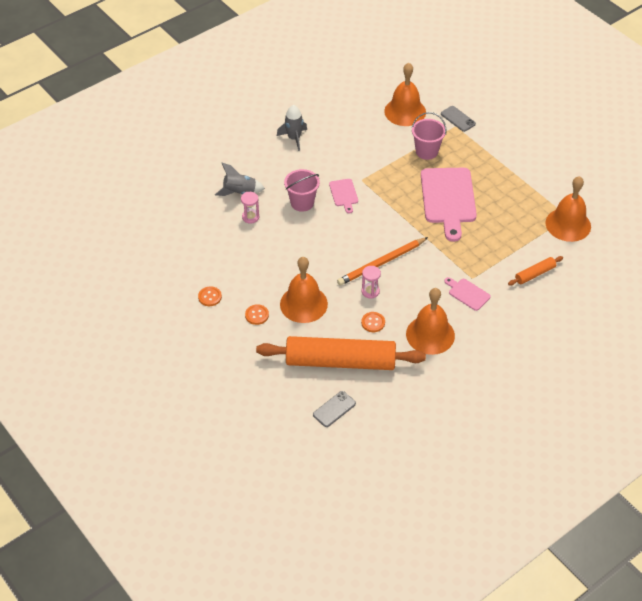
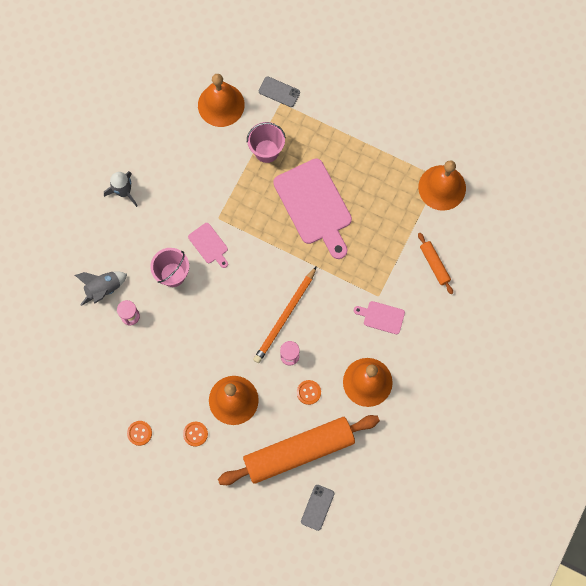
camera: 25 degrees left, 25 degrees up
(534, 274) = (434, 264): orange rolling pin -> orange rolling pin turned 60 degrees counterclockwise

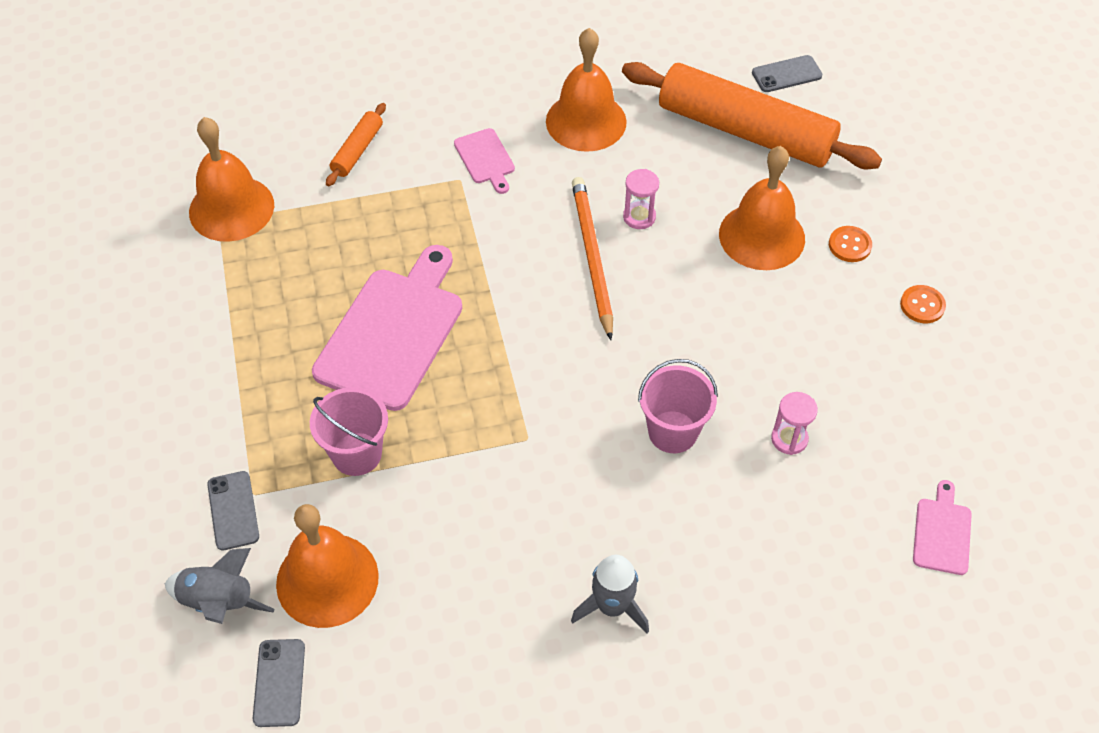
camera: 130 degrees left, 20 degrees down
(103, 289) = (790, 507): grey rocket -> grey rocket (219, 602)
(194, 64) = (279, 683): none -> grey phone
(209, 245) = (581, 419): pink cutting board -> pink cutting board (942, 533)
(285, 316) = (592, 257): orange pencil -> orange pencil turned 90 degrees counterclockwise
(308, 392) = (663, 168): orange button -> none

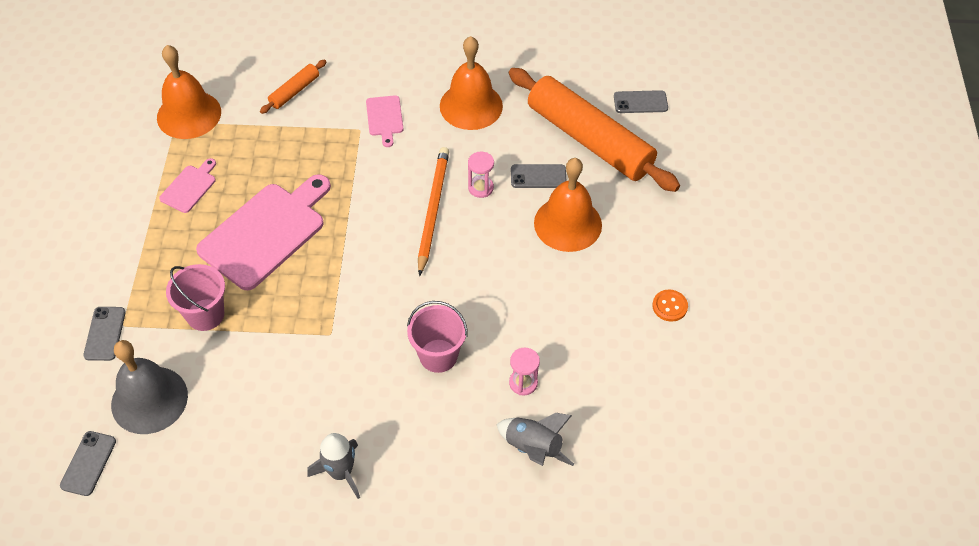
camera: 15 degrees right, 0 degrees up
(219, 602) = (70, 396): grey rocket -> grey rocket (533, 448)
(327, 580) = (149, 399): orange bell -> grey bell
(703, 188) = (538, 176): none -> grey phone
(849, 245) = (633, 246): orange button -> none
(942, 533) = (610, 483): pink cutting board -> pink cutting board (189, 187)

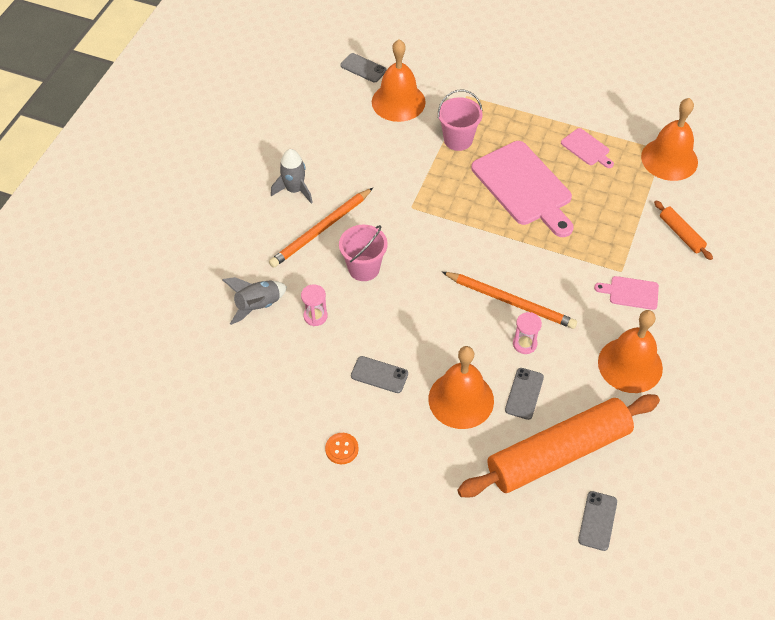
camera: 110 degrees right, 0 degrees up
(105, 334) = (462, 86): grey phone -> grey phone (379, 375)
(149, 399) = (398, 102): grey bell -> orange bell
(396, 419) = (321, 230): none -> orange pencil

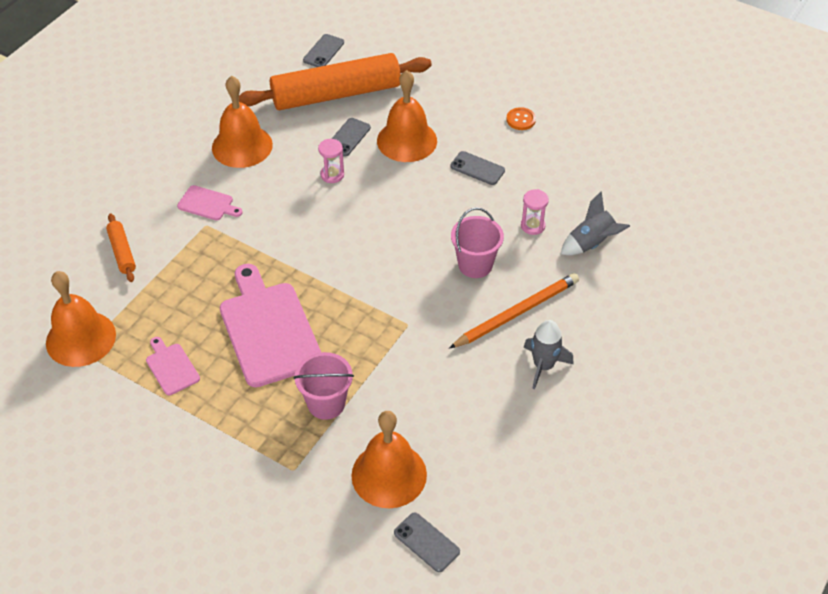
camera: 170 degrees left, 5 degrees down
(510, 301) = (331, 212): orange pencil -> none

